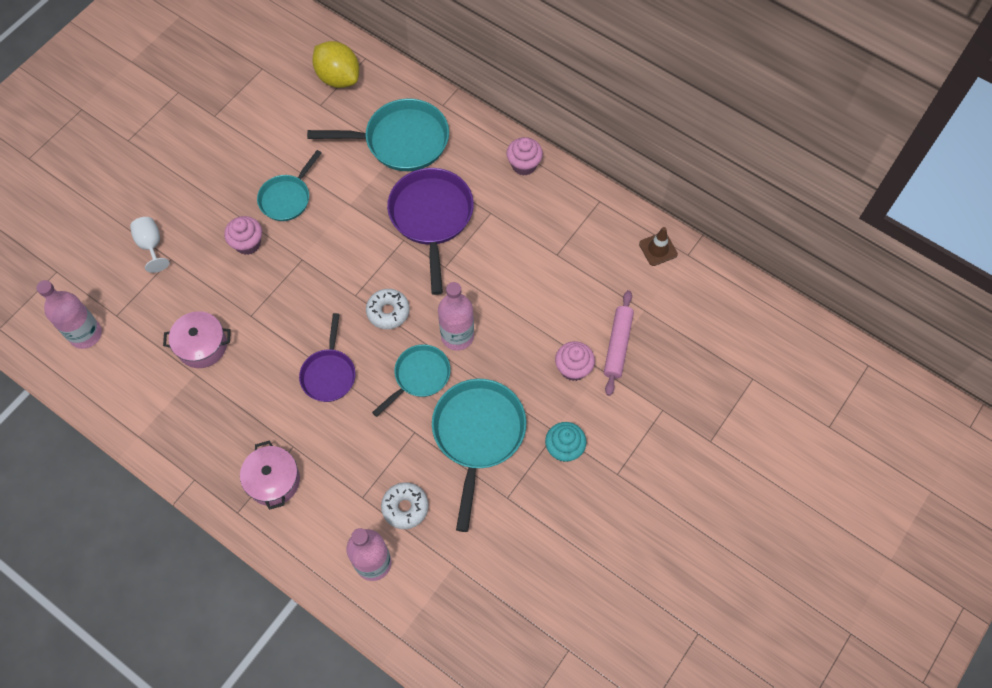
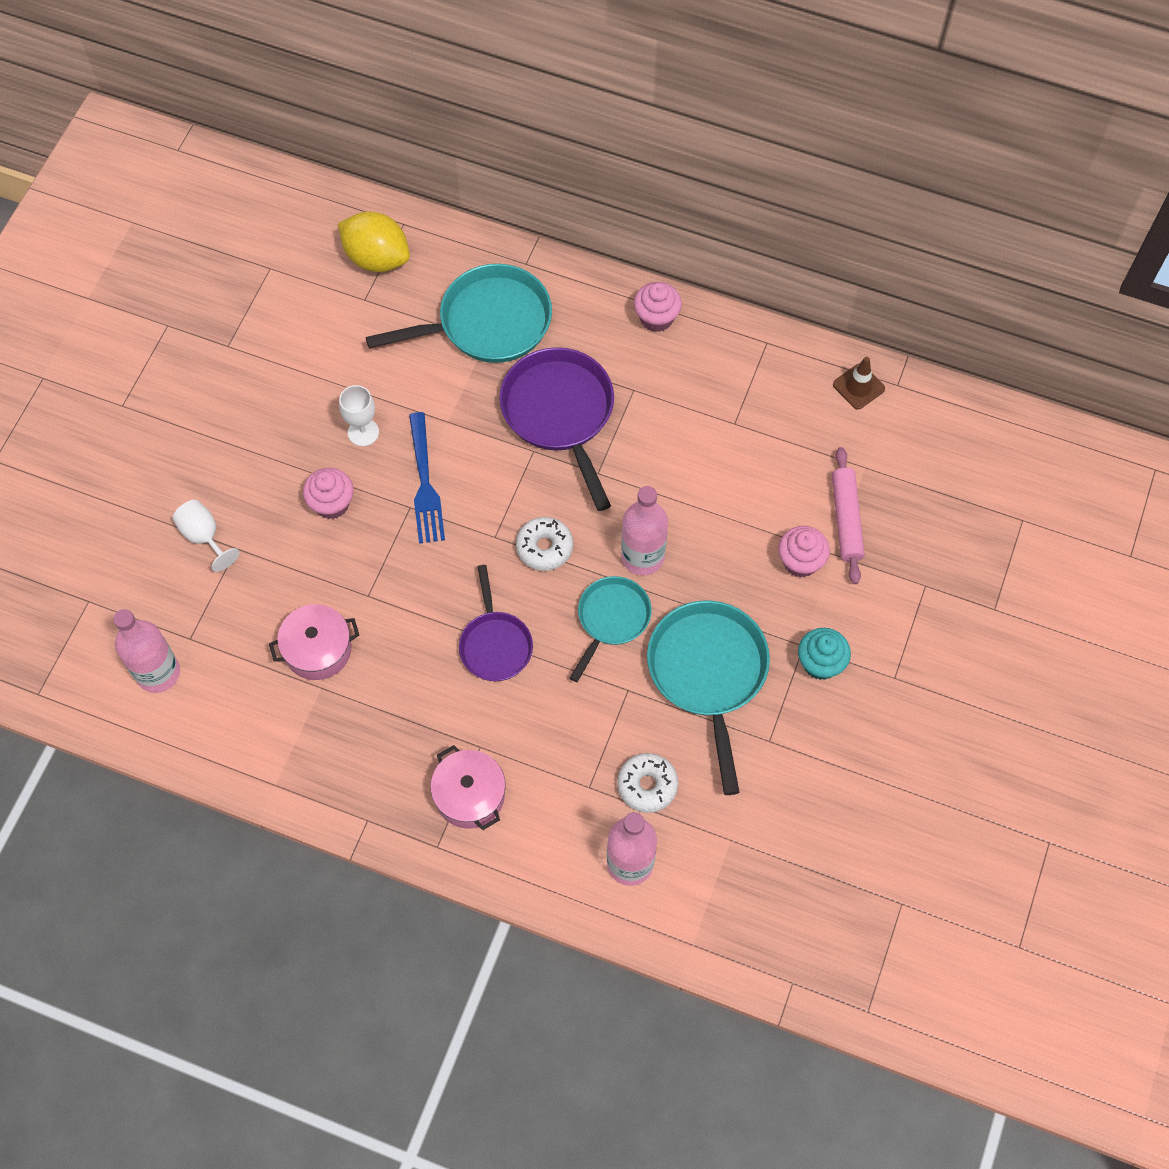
camera: 15 degrees left, 0 degrees up
(287, 198) = (363, 432): turquoise pan -> white goblet
(318, 245) = (425, 484): none -> blue fork

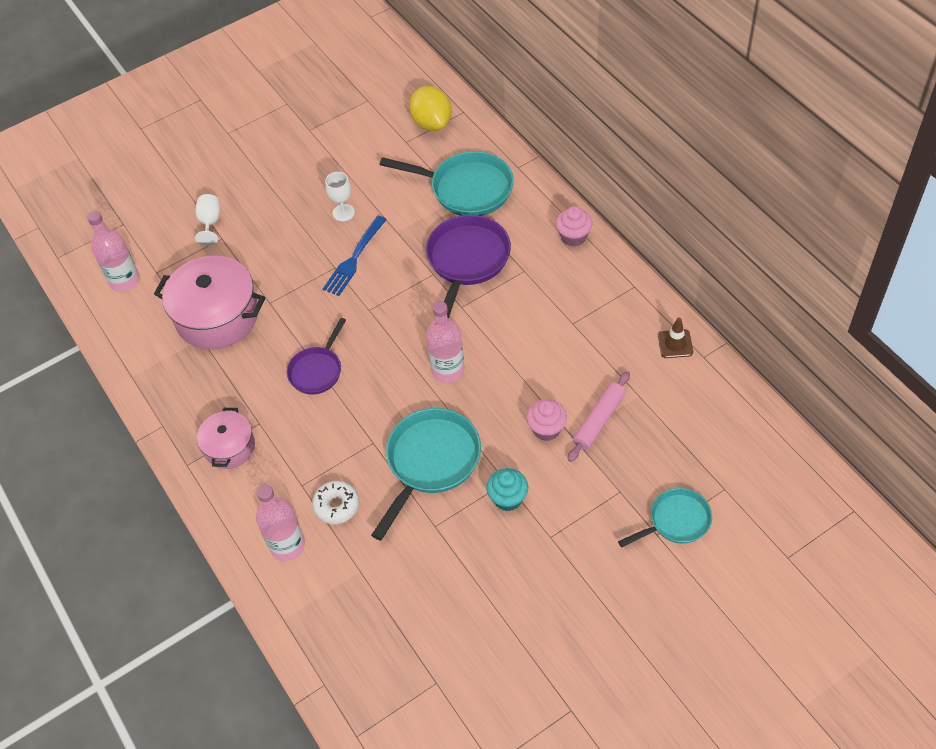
camera: 40 degrees right, 10 degrees down
(318, 649) = (217, 316): pink pot -> pink pot, size x1.76
(332, 504) = (293, 242): pink cupcake -> none
(544, 547) = (393, 332): white donut -> none
(611, 619) = (398, 395): turquoise pan -> turquoise pan (676, 521)

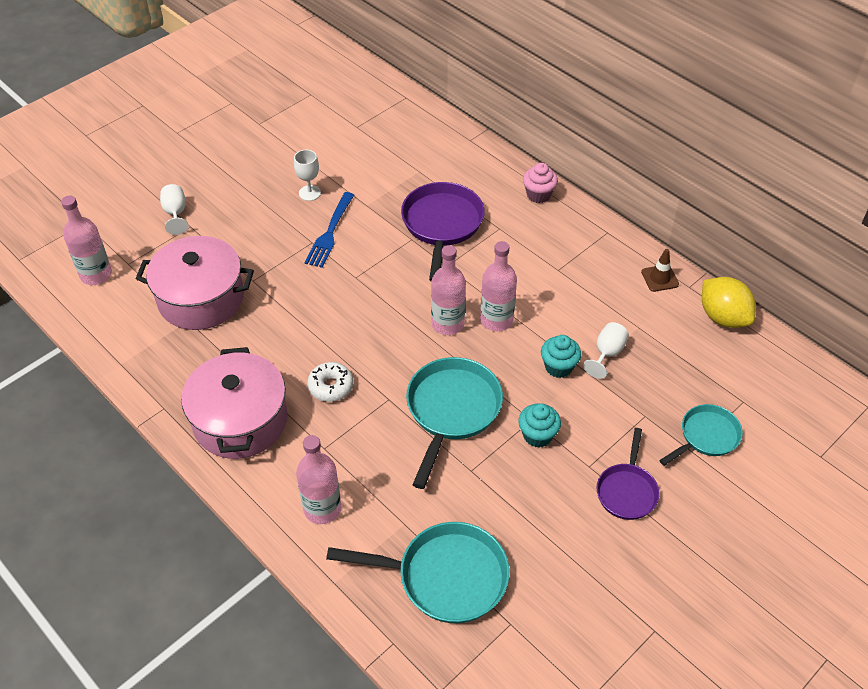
camera: 15 degrees left, 5 degrees down
(229, 447) = (240, 420): pink pot -> pink pot, size x1.76
(317, 370) = (316, 338): purple pan -> purple pan (627, 491)
(336, 506) = (365, 463): white donut -> white donut (331, 386)
(432, 123) = (378, 109): yellow lemon -> yellow lemon (723, 317)
(466, 189) = (425, 162): turquoise pan -> turquoise pan (445, 577)
(497, 371) = (496, 320): none -> pink bottle
(546, 429) = (558, 367): pink cupcake -> turquoise cupcake
(599, 420) = (607, 353): pink rolling pin -> white goblet

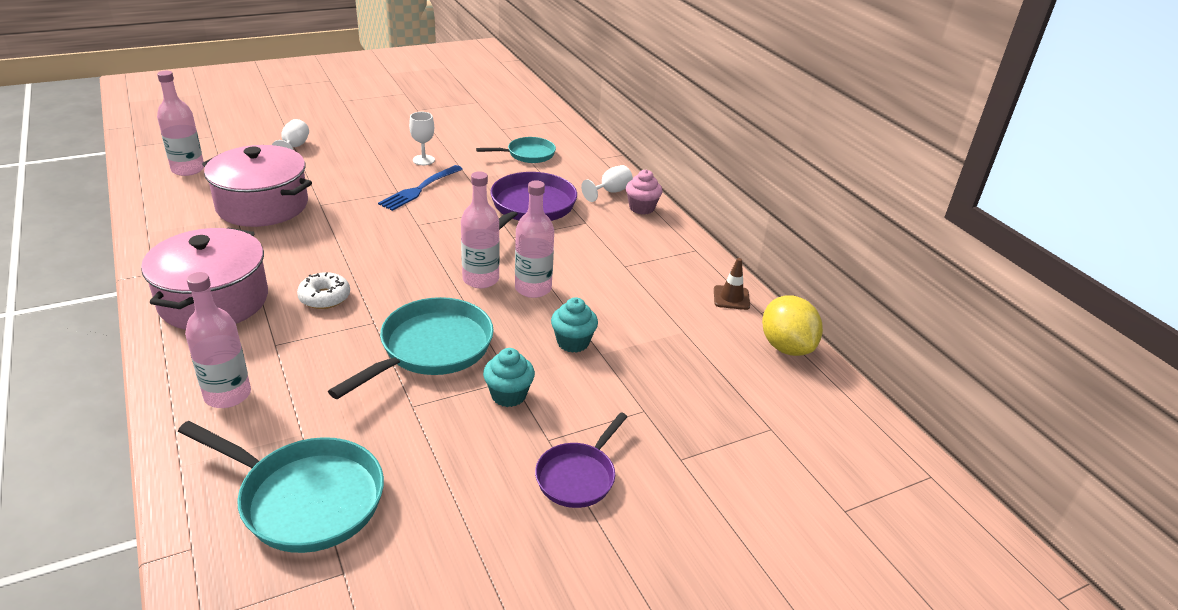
camera: 15 degrees right, 15 degrees down
(607, 353) = (634, 344): white goblet -> white goblet (610, 192)
(706, 436) = (707, 450): turquoise pan -> turquoise pan (528, 154)

